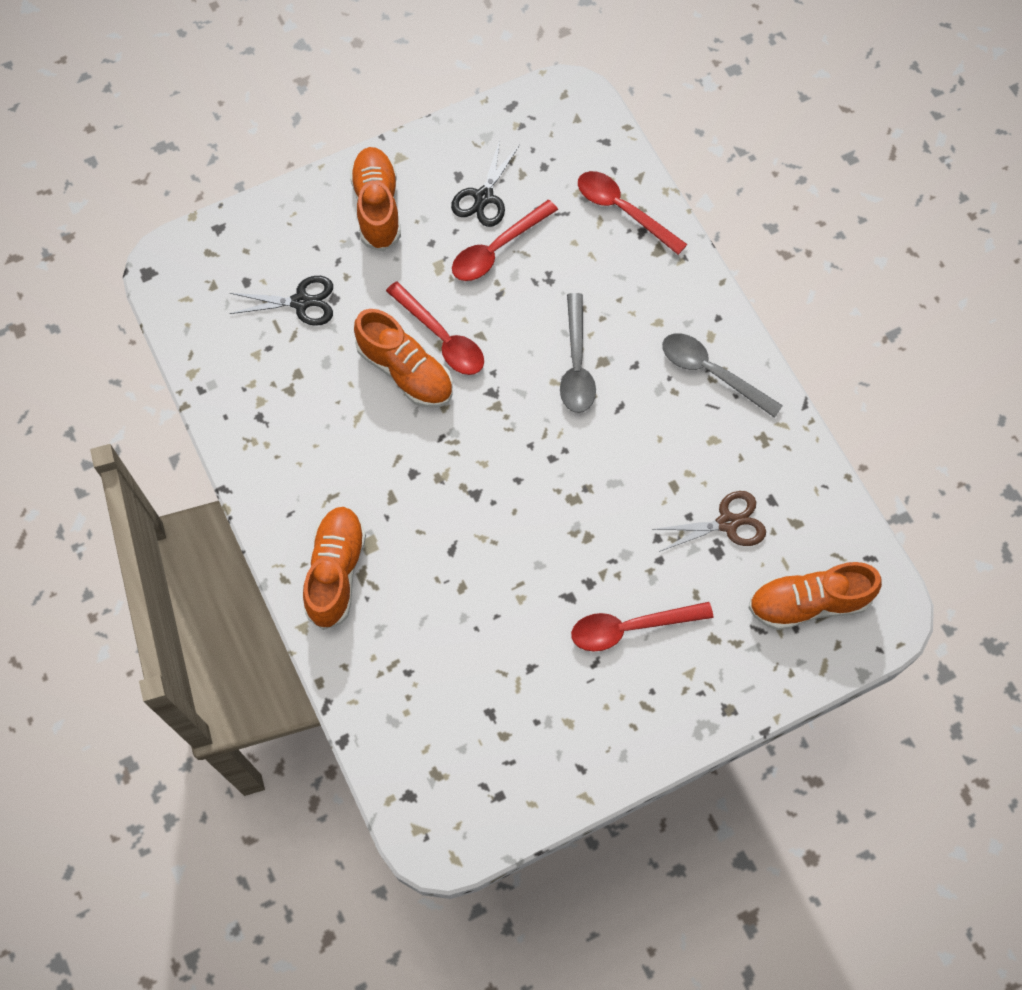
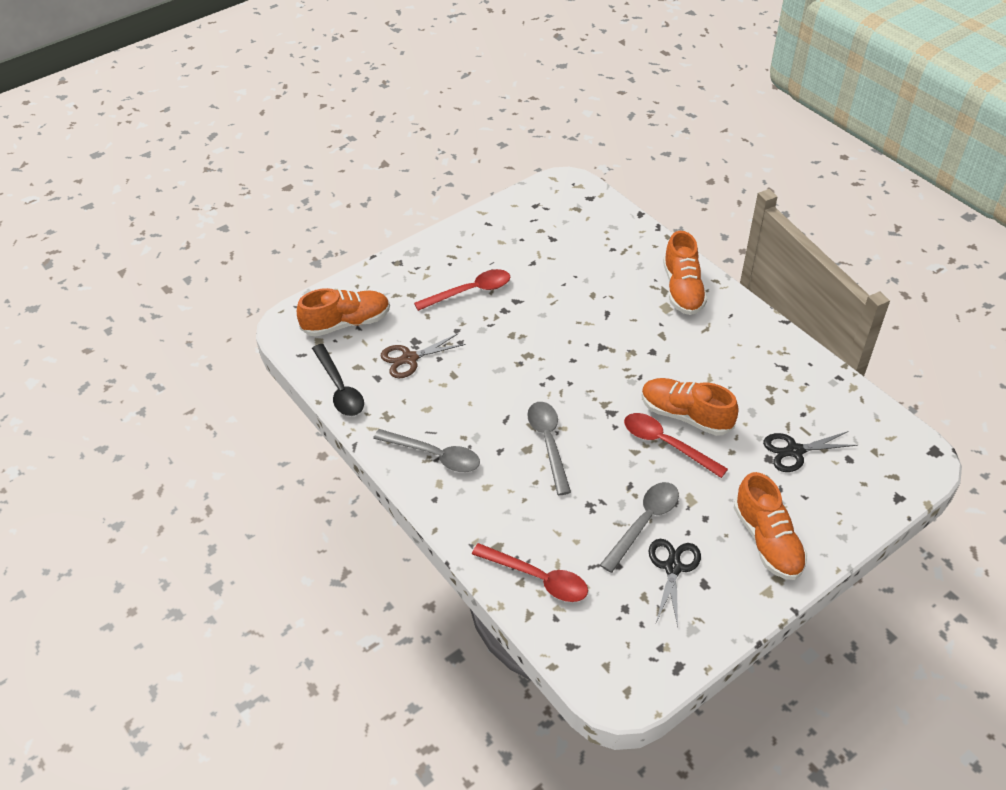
camera: 170 degrees right, 20 degrees down
(497, 249) = (644, 523): red spoon -> grey spoon
(820, 492) = (339, 388): none -> black spoon

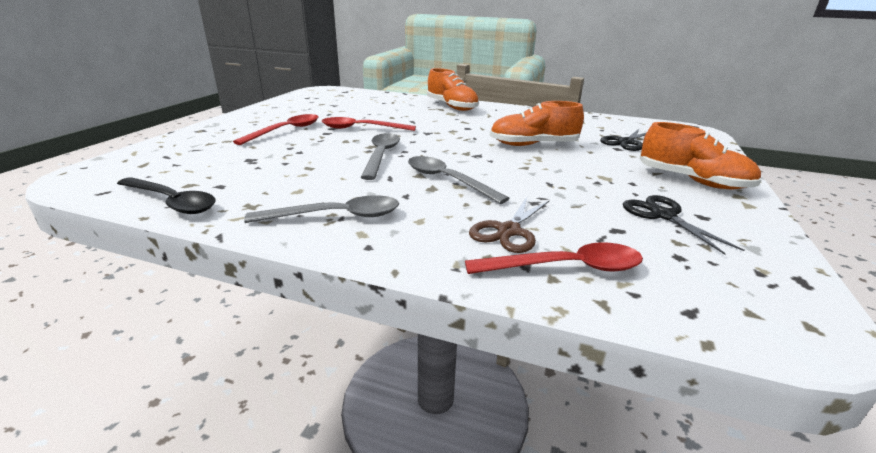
camera: 35 degrees left, 20 degrees down
(346, 323) = (158, 164): orange shoe -> none
(409, 358) = (251, 169): brown scissors -> brown scissors (509, 231)
(644, 523) = (595, 198): grey spoon -> grey spoon (381, 156)
(666, 444) = (541, 158): red spoon -> red spoon (361, 128)

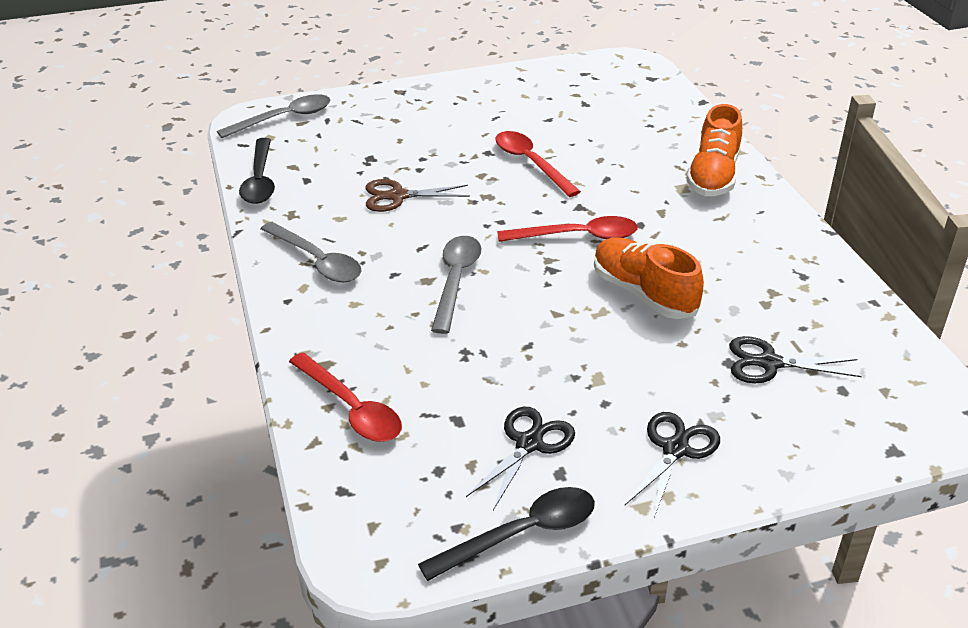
camera: 55 degrees right, 10 degrees up
(286, 131) = (461, 129): red spoon -> red spoon (577, 236)
(381, 156) = (469, 215): grey spoon -> grey spoon (284, 118)
(509, 231) = (385, 357): brown scissors -> brown scissors (397, 196)
(692, 181) = (675, 449): orange shoe -> black scissors
(773, 250) = (521, 534): none -> black spoon

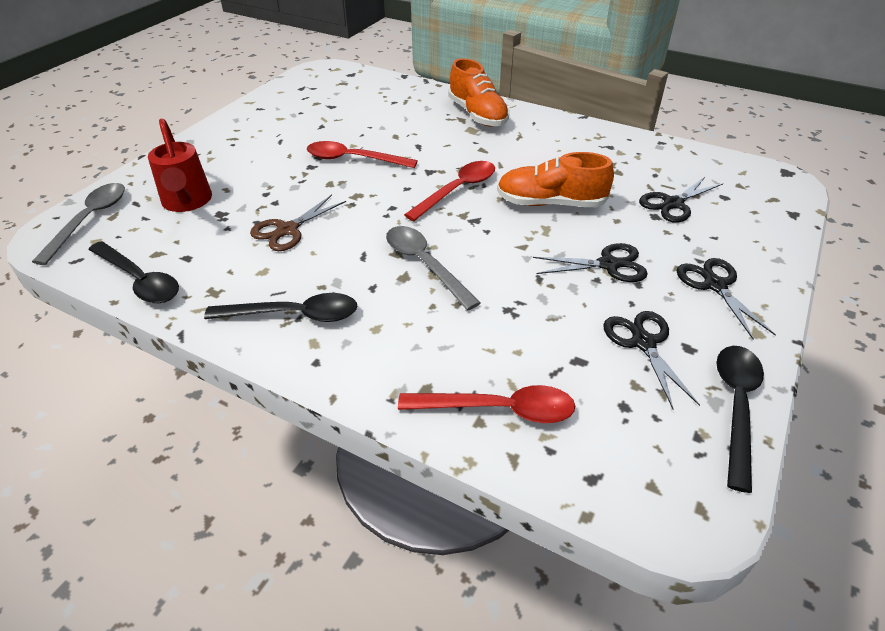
camera: 45 degrees left, 5 degrees up
(317, 261) = (294, 315): grey spoon -> black spoon
(359, 137) = (187, 203): none -> red watering can
(606, 372) = (608, 264): none -> black scissors

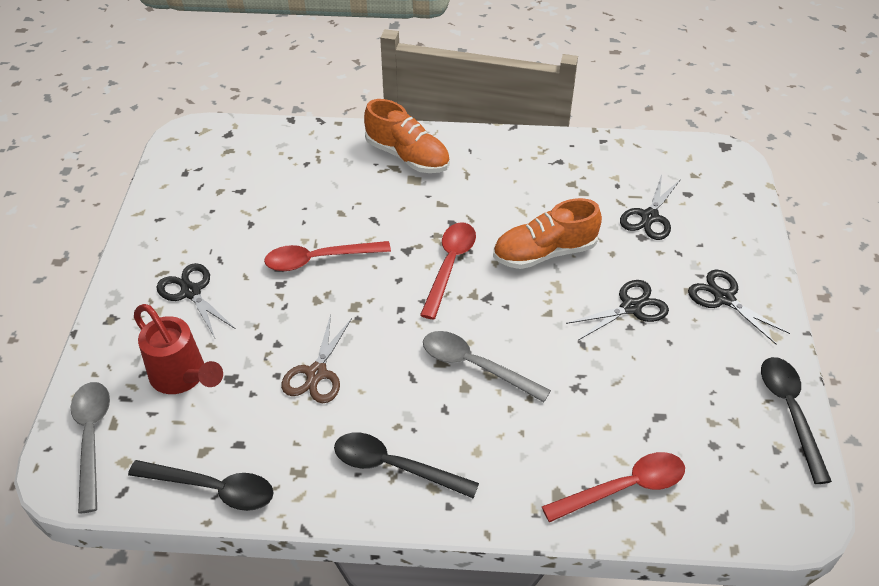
camera: 25 degrees left, 5 degrees up
(294, 315) = (394, 466): black spoon -> black spoon turned 135 degrees counterclockwise
(643, 343) = (698, 379): black scissors -> black scissors (191, 292)

